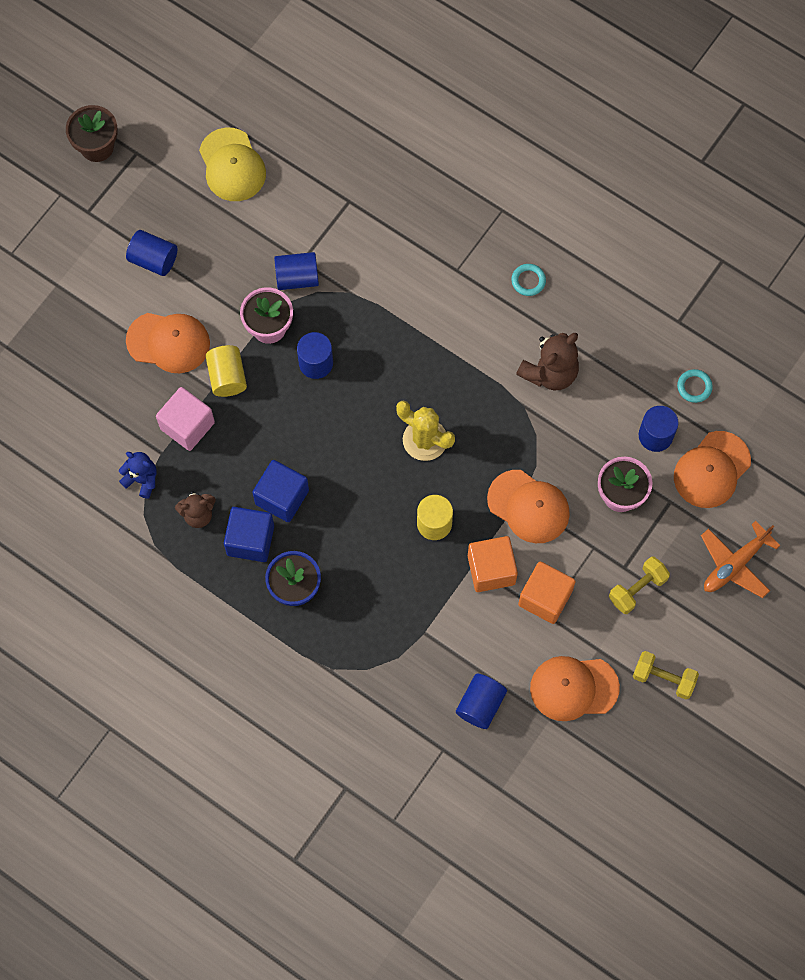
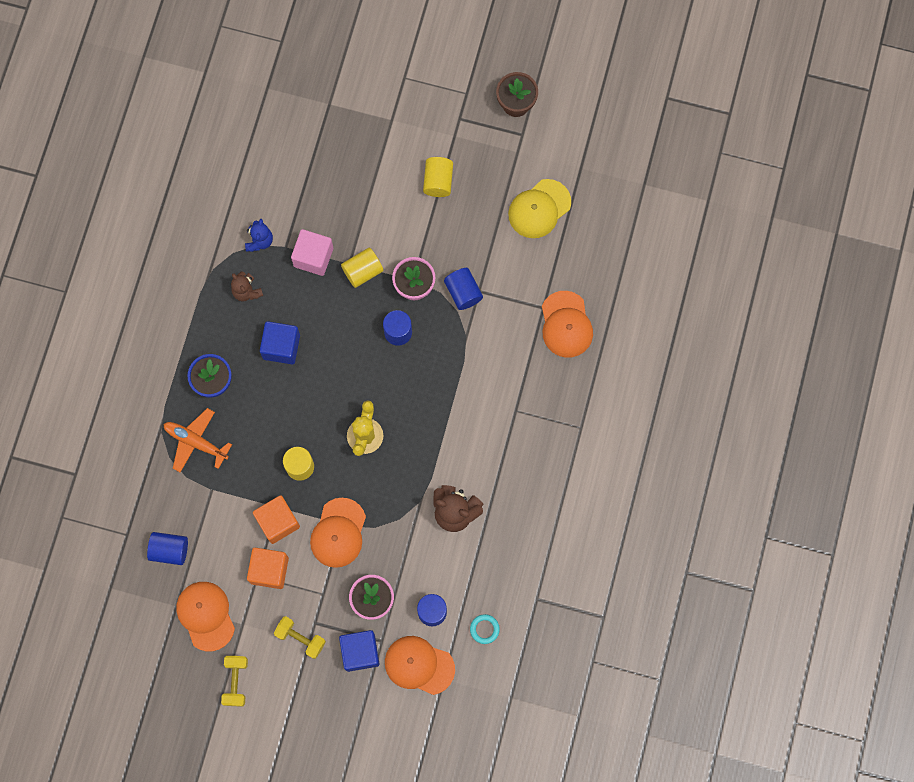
camera: 70 degrees right, 5 degrees up
(153, 260) = (438, 181): blue cylinder -> yellow cylinder
(168, 342) = (375, 218): orange cap -> orange cap (566, 324)
(250, 540) = (240, 336): blue cube -> blue cube (360, 652)
(528, 281) = (527, 469): turquoise ring -> none
(734, 564) = (347, 708): orange plane -> orange plane (196, 442)

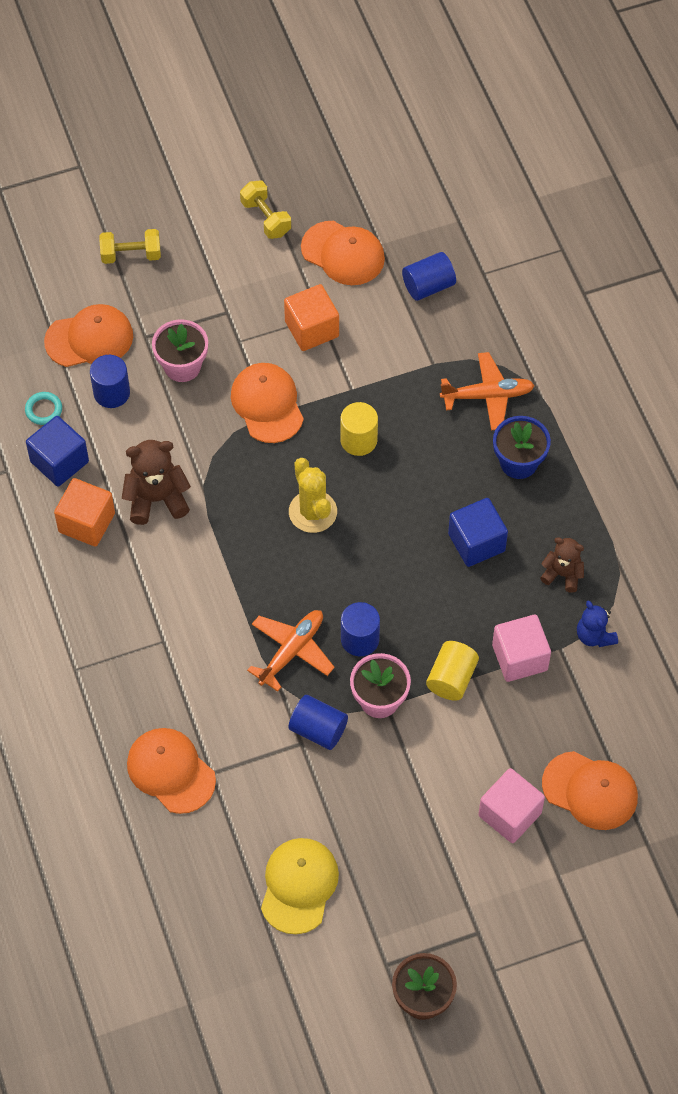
camera: 145 degrees right, 15 degrees down
(278, 522) = (339, 376): orange cube -> orange cube (86, 522)
(300, 638) = (230, 290): yellow dumbbell -> yellow dumbbell (131, 255)
(336, 153) = (590, 791): none -> orange cap
(360, 652) = (160, 314): blue cube -> blue cube (59, 462)
(391, 170) = (509, 814): none -> pink cube
(438, 181) = (445, 838): yellow cylinder -> none
(443, 352) = (292, 651): none -> orange plane

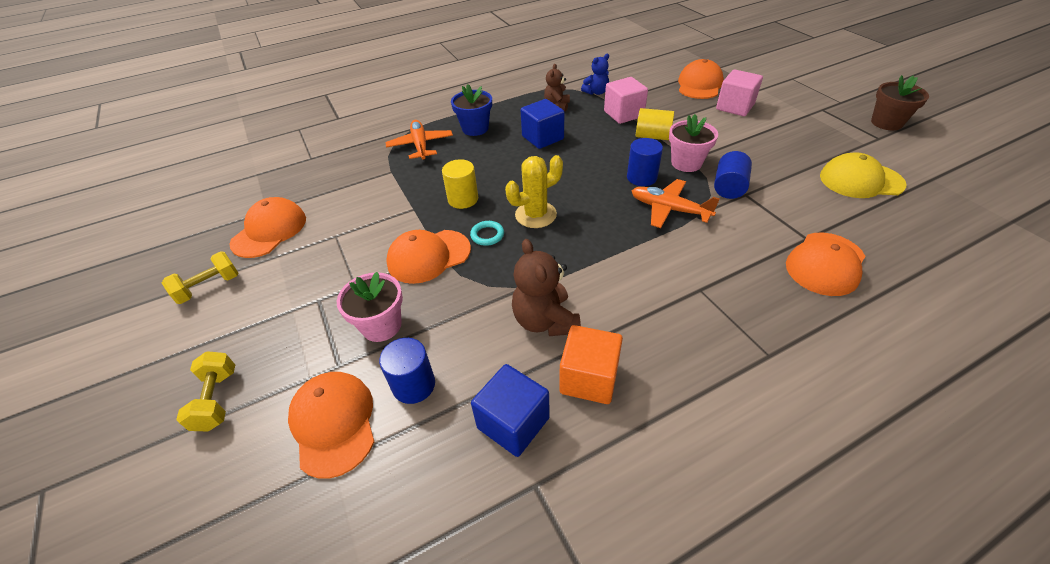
camera: 95 degrees left, 15 degrees down
(44, 410) = (439, 457): turquoise ring -> turquoise ring (487, 235)
(312, 329) = (348, 239): orange cube -> none
(428, 286) = (316, 182): blue cylinder -> none

